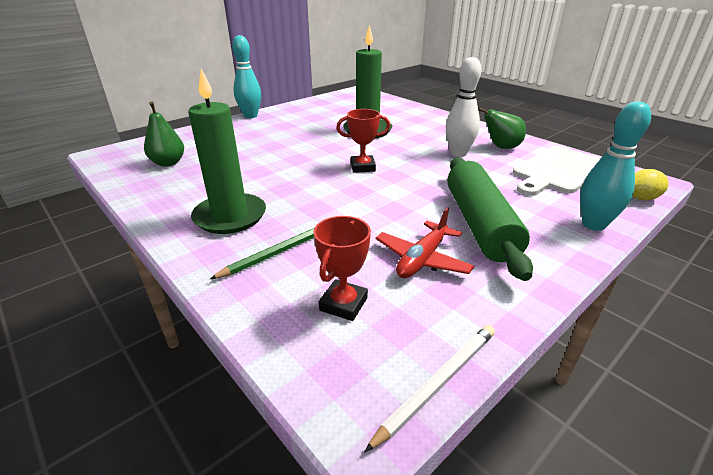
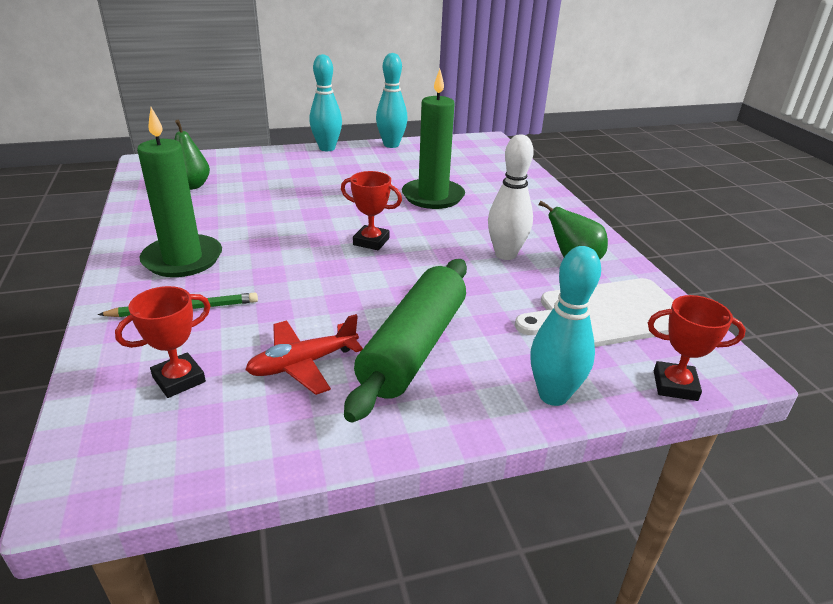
camera: 25 degrees right, 0 degrees up
(296, 105) = (391, 145): none -> turquoise bowling pin
(438, 383) = (169, 482): white pencil -> none
(641, 198) = (675, 385): yellow lemon -> red trophy

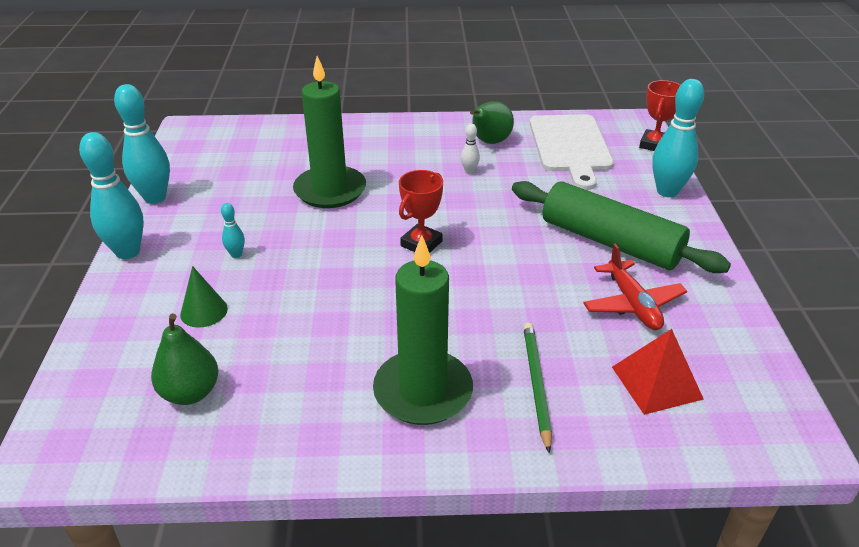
camera: 75 degrees left, 5 degrees up
(179, 379) = (656, 383): red trophy -> red pyramid
(269, 177) = (204, 311): none -> green cone
(333, 177) = (236, 254): none -> turquoise bowling pin
(505, 254) = (469, 171): white bowling pin -> white bowling pin, size x0.46

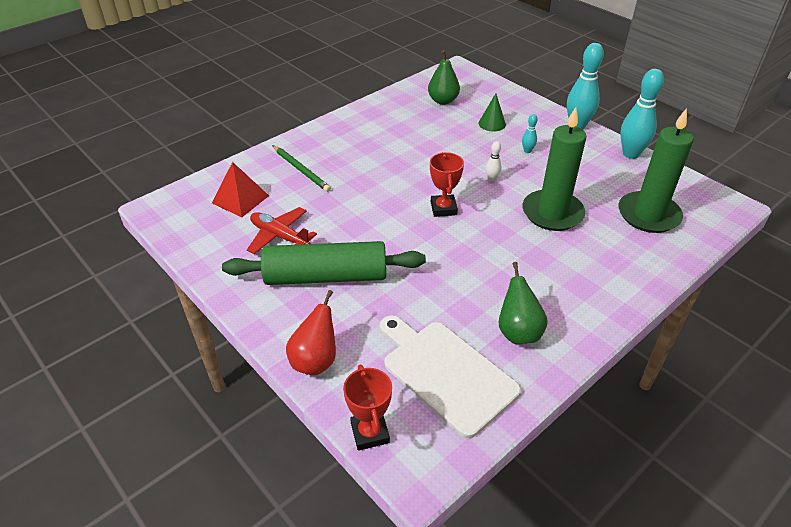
camera: 140 degrees right, 5 degrees up
(423, 391) = (350, 144): green candle -> green candle (648, 215)
(469, 171) = (490, 286): white bowling pin -> white bowling pin (492, 179)
(667, 191) = (315, 361): turquoise bowling pin -> red pear

